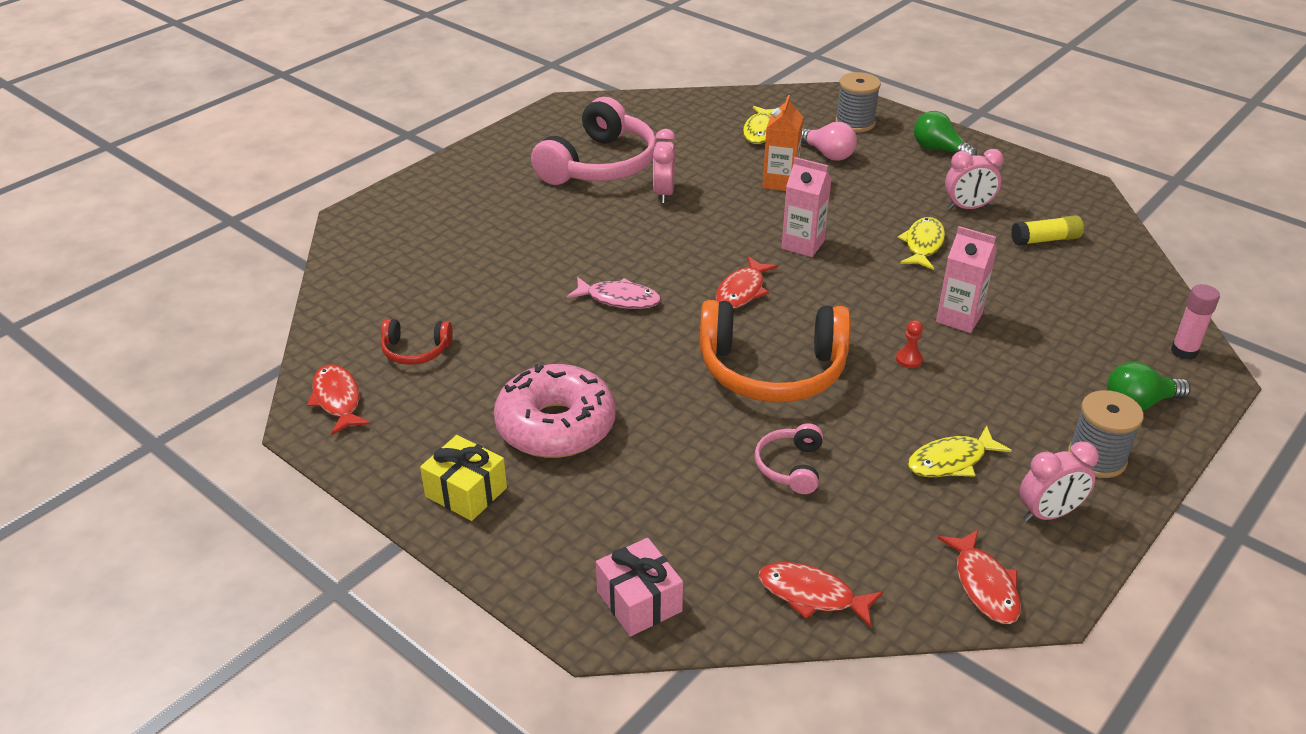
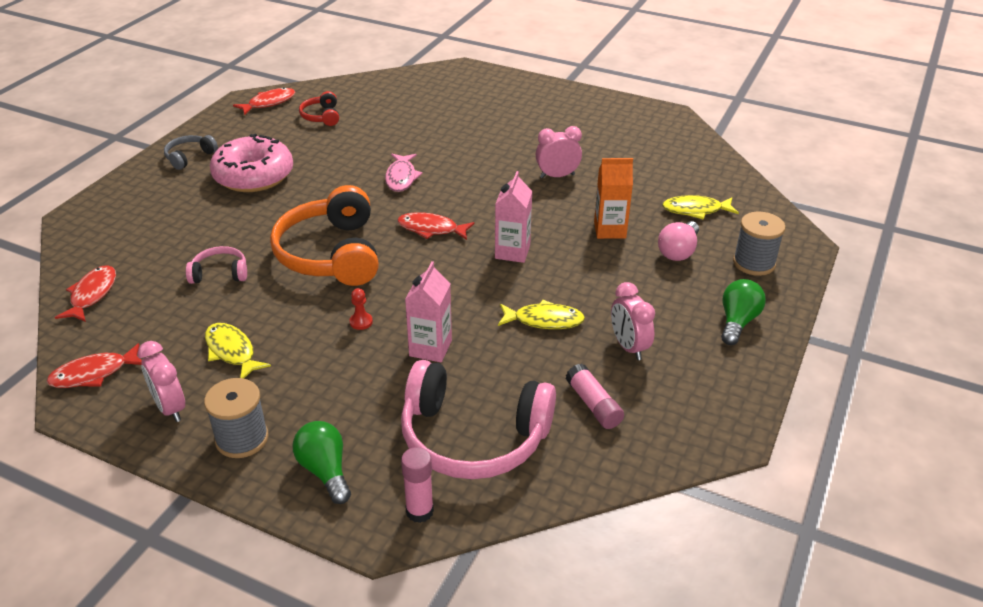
camera: 75 degrees right, 0 degrees up
(466, 492) = (189, 157): yellow gift -> grey headphones
(599, 165) = (584, 142): pink headphones -> pink headphones (473, 437)
(639, 601) = (94, 229): pink gift -> none
(1045, 240) = (593, 405): yellow glue stick -> pink glue stick

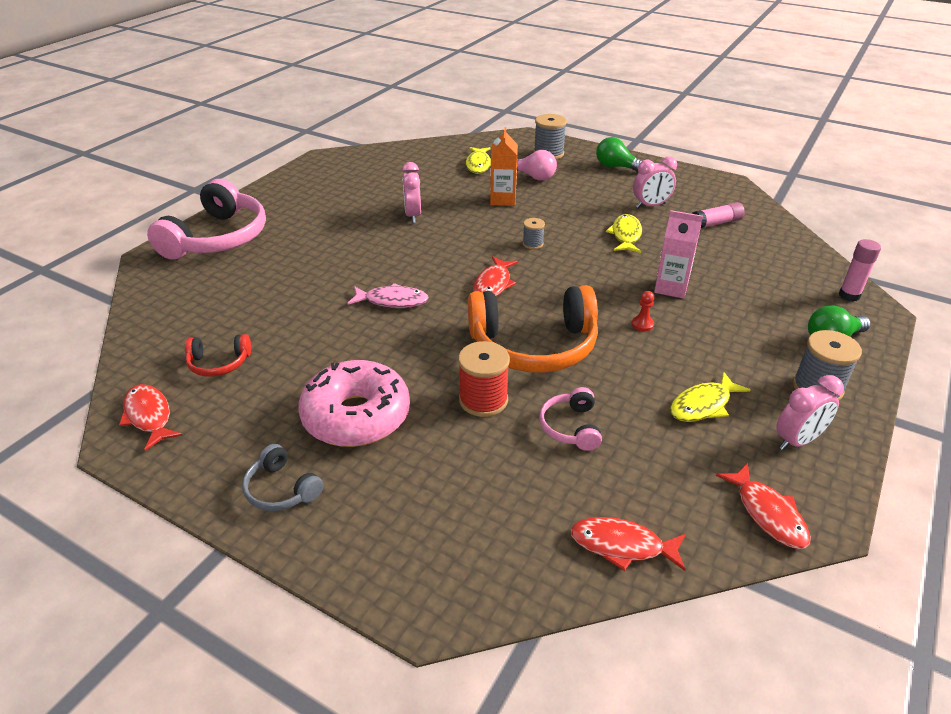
camera: 85 degrees left, 0 degrees up
(261, 229) = (483, 400): none -> red spool
(473, 437) = (766, 271): pink headphones -> pink headphones (217, 238)
(512, 252) = (533, 244): pink carton -> grey spool

